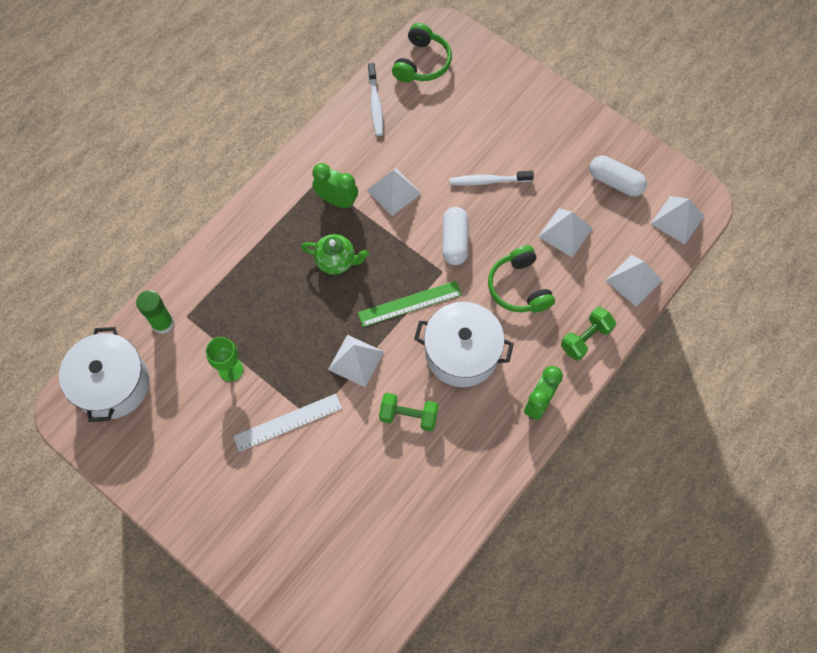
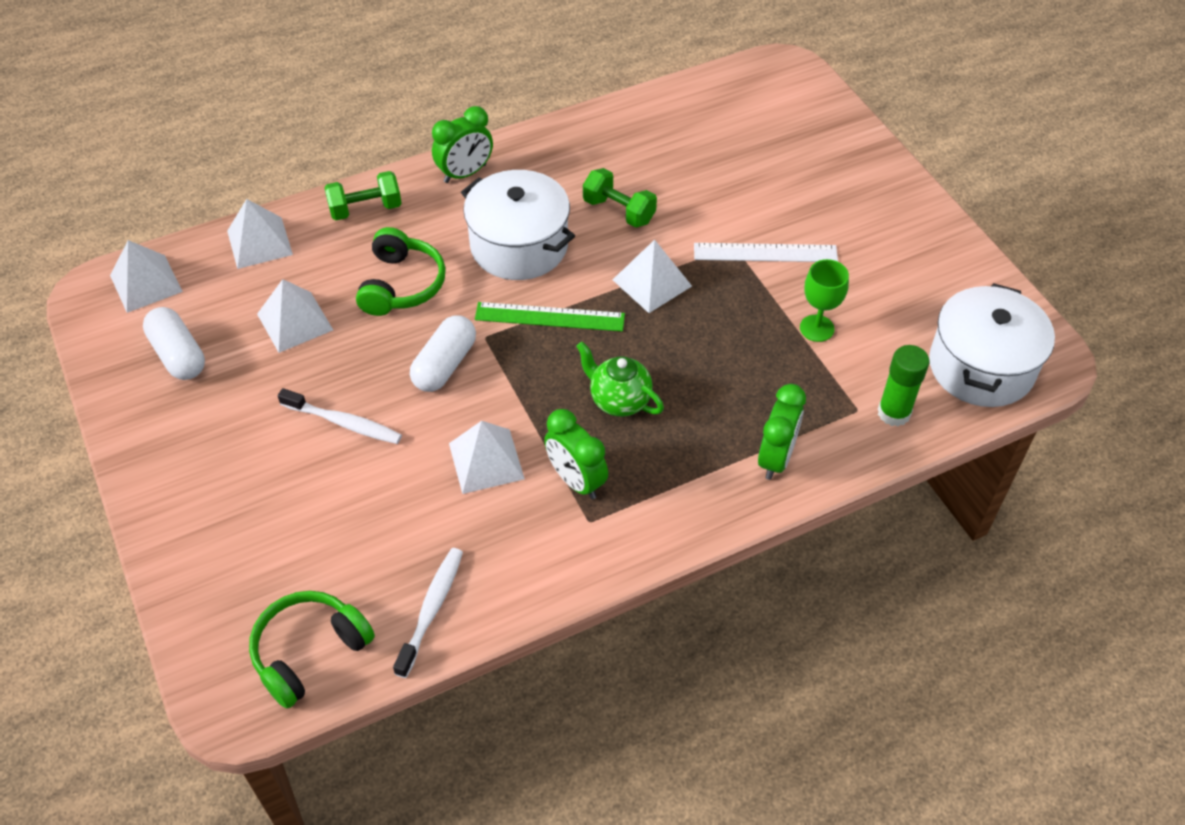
camera: 155 degrees left, 15 degrees down
(227, 262) = (776, 458): none -> green clock

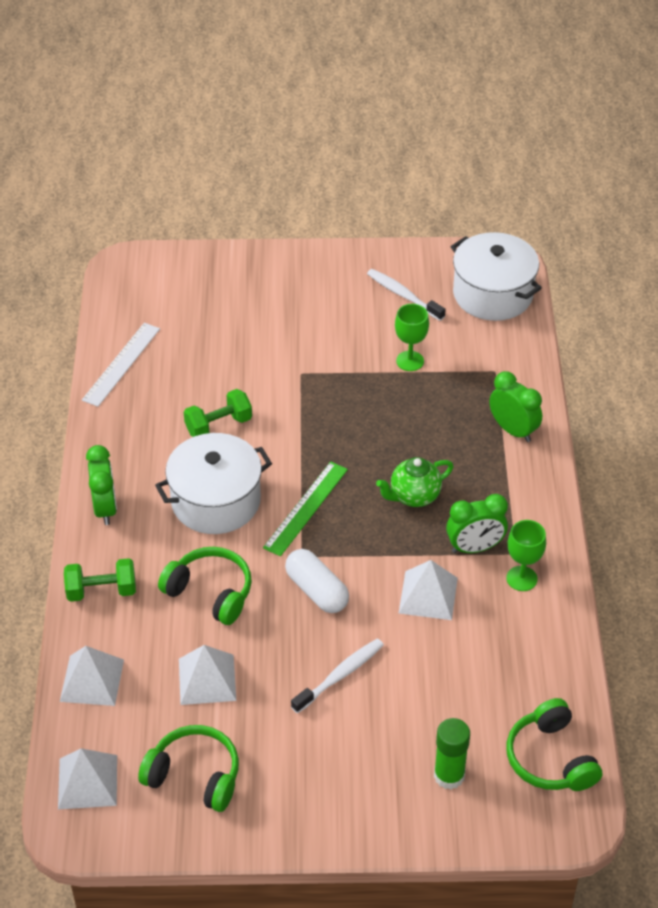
camera: 65 degrees left, 5 degrees down
(178, 355) = (194, 776): white capsule -> green headphones
(365, 209) = (101, 591): green dumbbell -> green dumbbell turned 75 degrees clockwise
(431, 609) = (547, 671): white toothbrush -> white toothbrush (403, 295)
(555, 540) = (521, 578): none -> green goblet
(652, 283) = (308, 434): white pyramid -> none
(765, 253) = (319, 358): white ruler -> white ruler (121, 364)
(894, 413) = (507, 354): green glue stick -> green glue stick (449, 776)

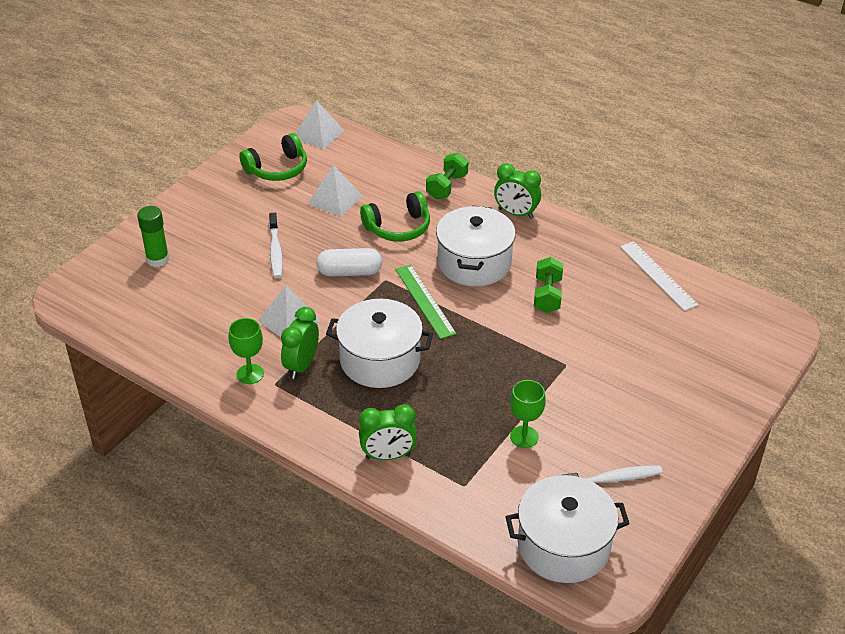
camera: 125 degrees right, 5 degrees down
(92, 680) = (383, 159): white pyramid -> none
(414, 496) = (380, 360): green teapot -> white pot
(550, 758) = (114, 307): green headphones -> none

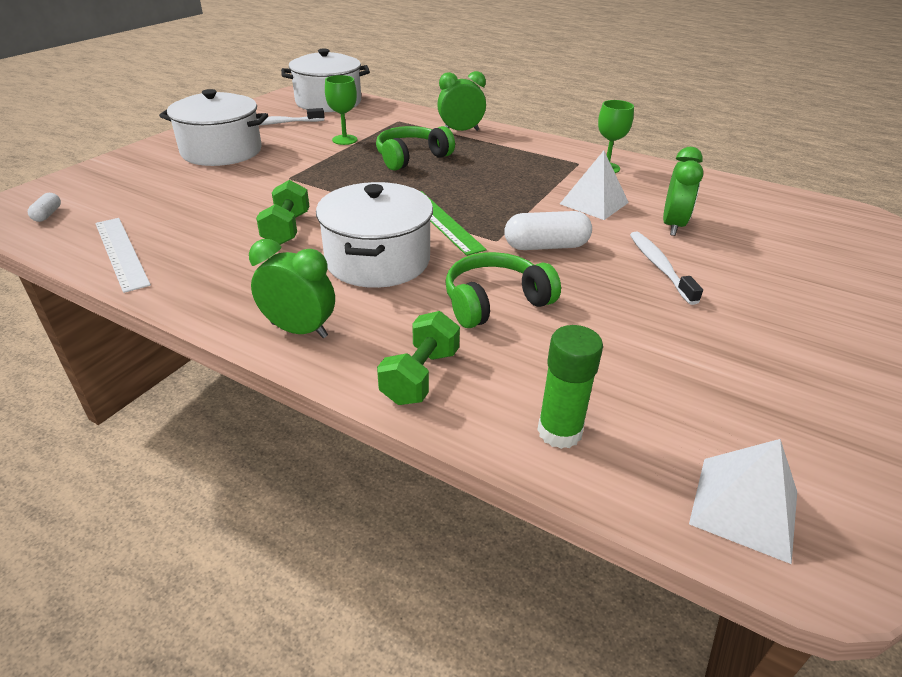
camera: 175 degrees right, 5 degrees down
(158, 259) = (806, 253): green glue stick -> green glue stick (559, 431)
(277, 169) = (763, 402): green headphones -> green headphones (411, 157)
(301, 365) = (560, 173): green clock -> green clock (673, 225)
(335, 199) = (617, 344): white pyramid -> none
(380, 360) = (483, 177): white pot -> white pot (221, 151)
(745, 317) = (47, 214): none -> white capsule

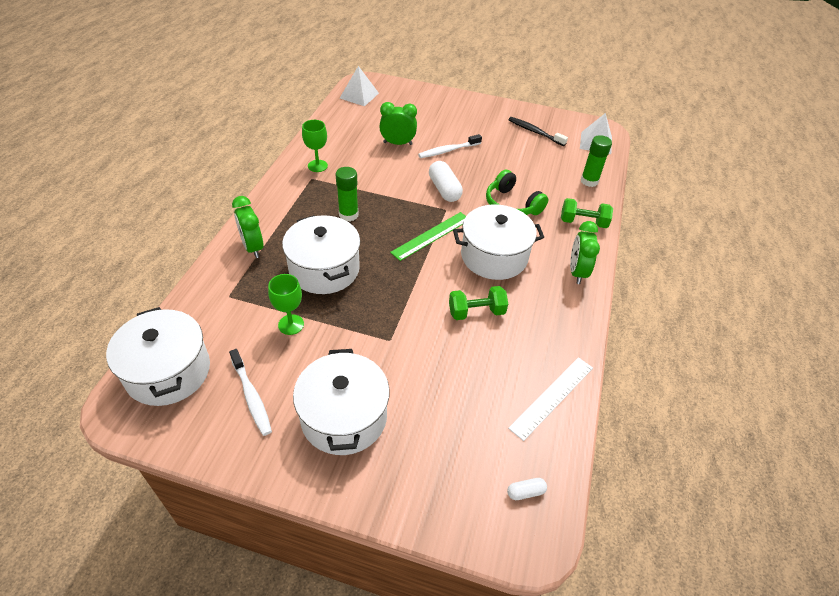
camera: 105 degrees left, 10 degrees up
(411, 157) = (324, 269): green headphones -> white pot
(501, 176) = (348, 215): none -> green glue stick
(594, 203) = (378, 171): white pyramid -> white pyramid (359, 95)
(763, 394) = (535, 132): none -> black toothbrush

